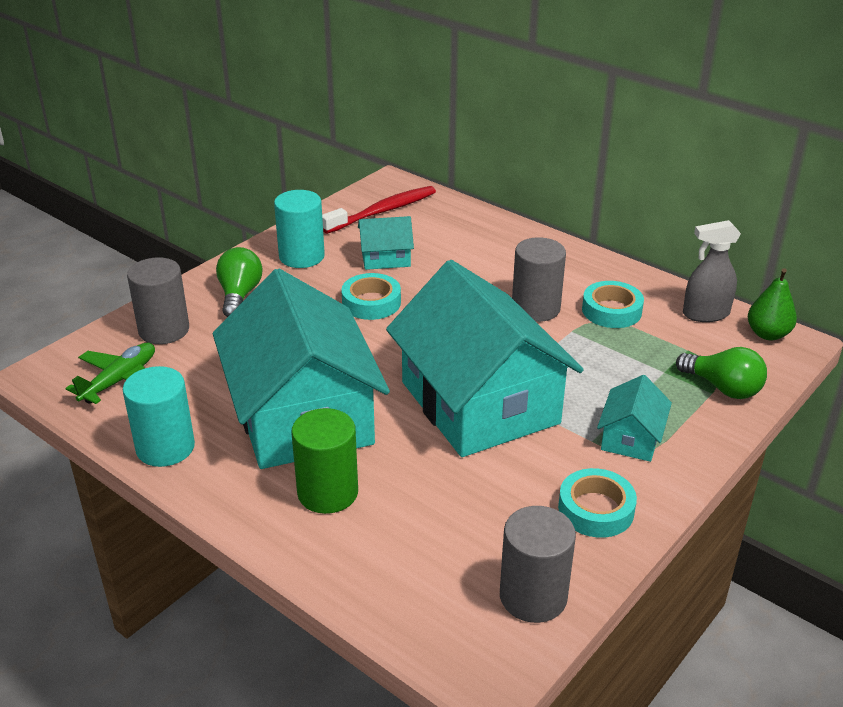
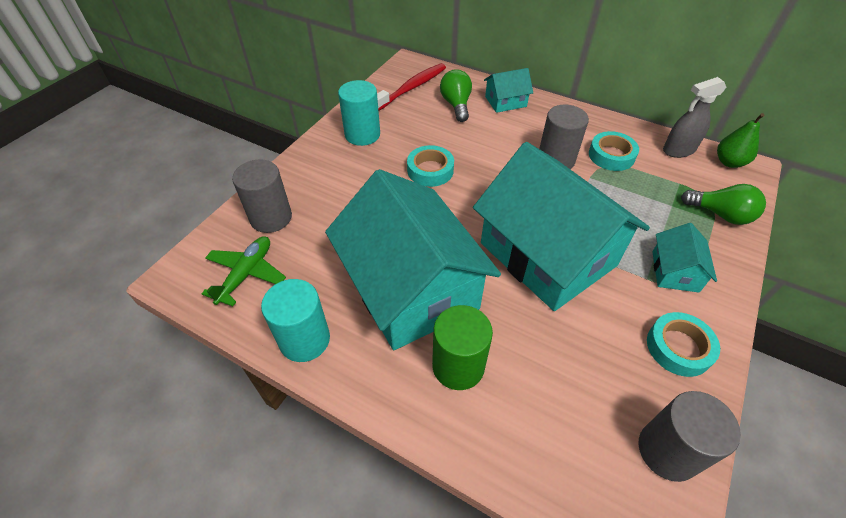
camera: 10 degrees left, 15 degrees up
(239, 295) = (324, 176): green light bulb -> green light bulb (456, 105)
(385, 258) = (427, 128): turquoise house -> turquoise house (505, 101)

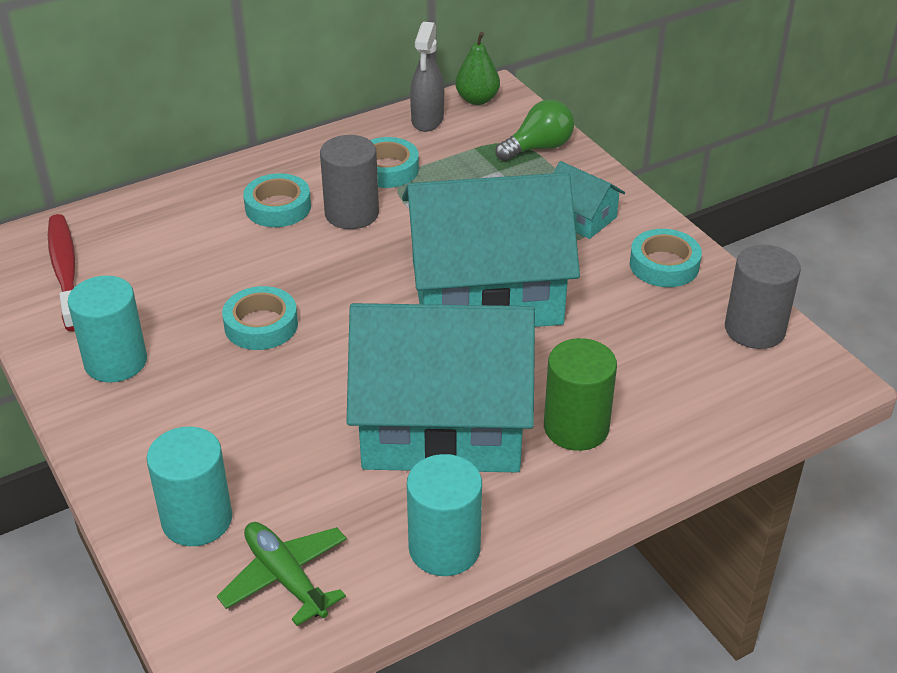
camera: 60 degrees left, 10 degrees down
(271, 218) = (197, 519): grey cylinder -> turquoise cylinder
(456, 105) = (155, 245): green light bulb -> none
(505, 101) = (200, 200): turquoise house -> none
(529, 130) = (278, 207): none -> turquoise tape

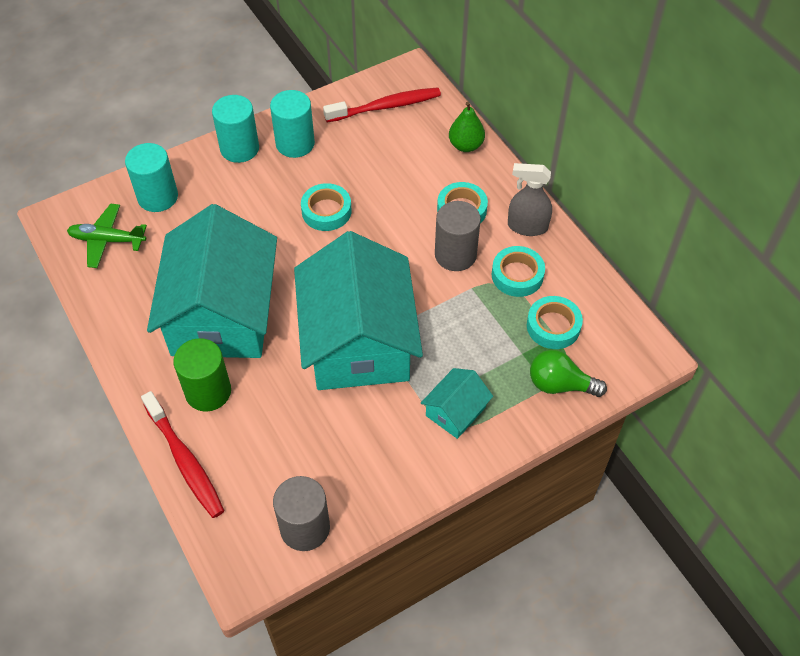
camera: 90 degrees right, 15 degrees up
(286, 578) = (107, 240): green plane -> green plane turned 135 degrees counterclockwise
(427, 120) = (595, 302): grey spray bottle -> grey spray bottle (527, 226)
(444, 548) = (115, 315): turquoise cylinder -> turquoise cylinder (239, 148)
(477, 99) = (635, 339): green pear -> green pear (466, 145)
(538, 148) = (560, 385): green light bulb -> green light bulb turned 135 degrees clockwise
(664, 265) = (390, 469): turquoise tape -> turquoise tape (553, 326)
(687, 442) = (185, 461): none -> red toothbrush

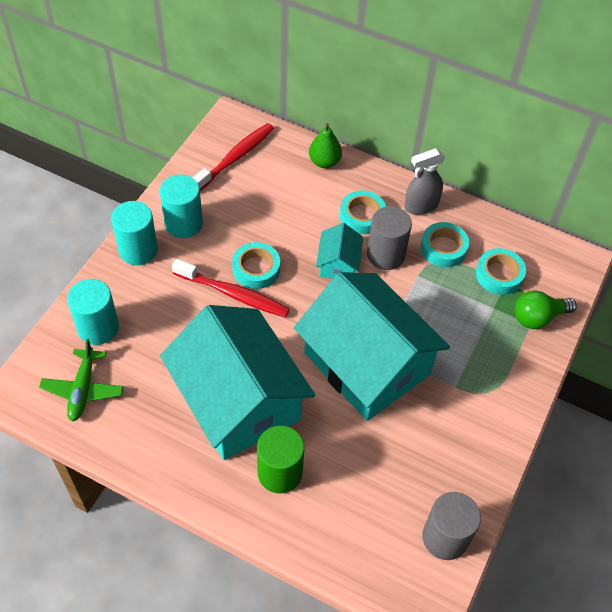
camera: 35 degrees left, 0 degrees up
(107, 240) = (83, 389): green plane -> green plane turned 60 degrees counterclockwise
(185, 461) = (307, 541): red toothbrush -> red toothbrush (234, 294)
(455, 411) = (482, 379): turquoise house -> turquoise house (338, 263)

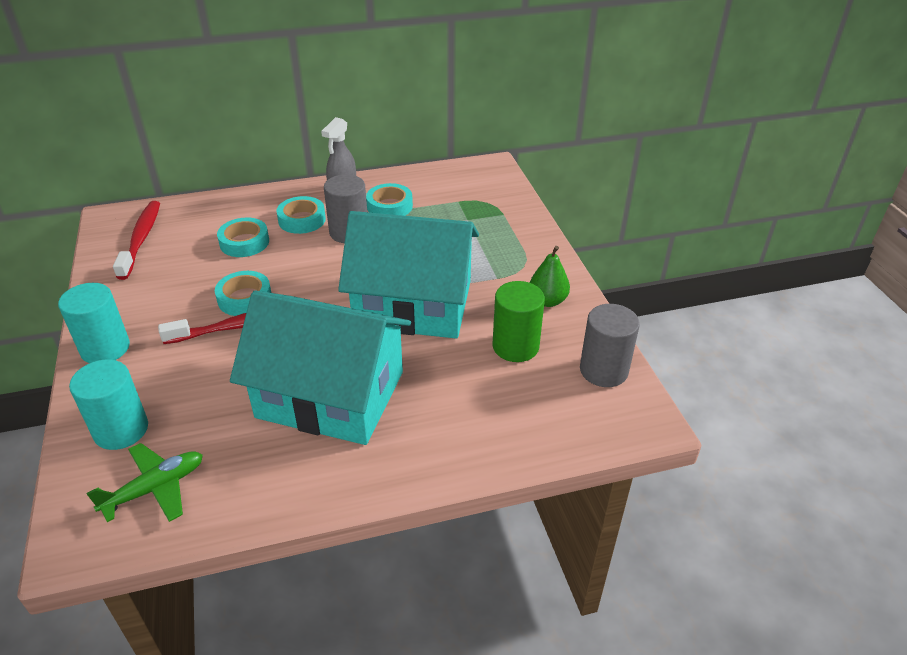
camera: 40 degrees left, 15 degrees down
(83, 389) = (155, 488): green plane -> green plane turned 90 degrees counterclockwise
(183, 223) = (135, 306): turquoise cylinder -> none
(280, 472) = (427, 419): green cylinder -> green cylinder (515, 346)
(324, 162) = (230, 204): green pear -> green pear (547, 301)
(338, 263) = (315, 257): turquoise house -> none
(499, 275) = (448, 200): turquoise tape -> turquoise tape (244, 242)
(538, 317) = (504, 208): green light bulb -> none

